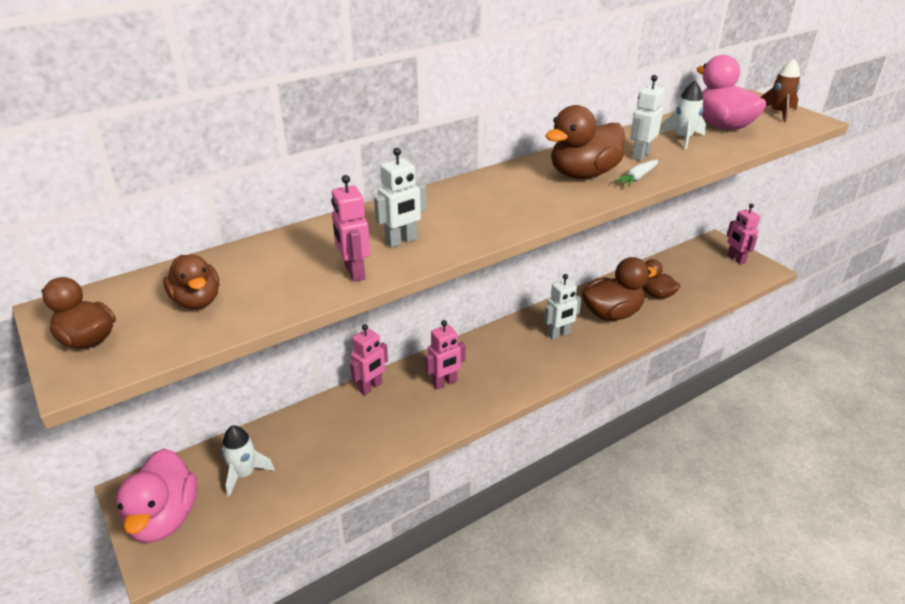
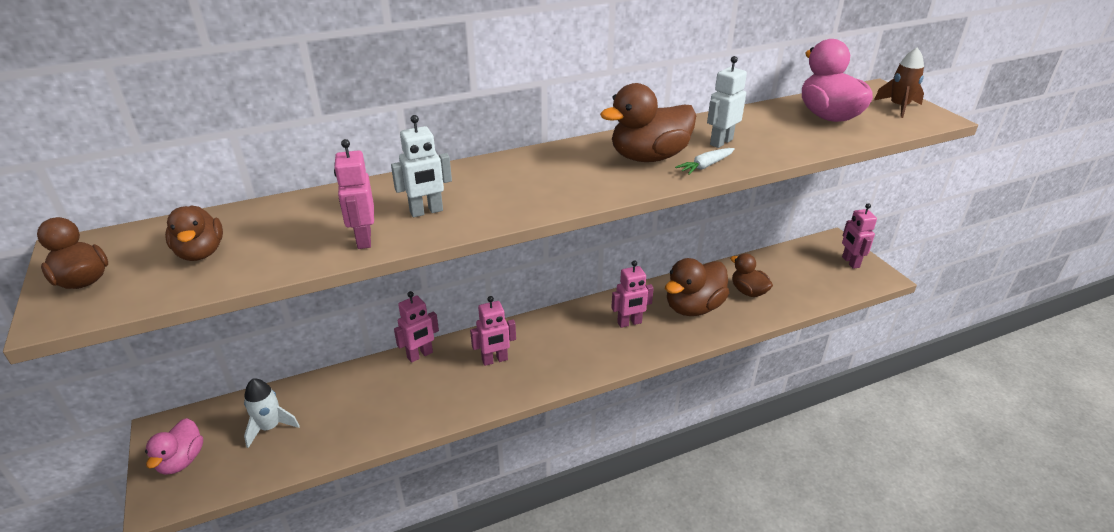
camera: 10 degrees right, 0 degrees up
(164, 518) = (181, 460): pink duck -> pink duck, size x0.62
(559, 334) = (629, 323): white robot -> pink robot
(612, 314) = (693, 307): brown duck -> brown duck turned 150 degrees clockwise
(683, 138) = (777, 127): white rocket -> none

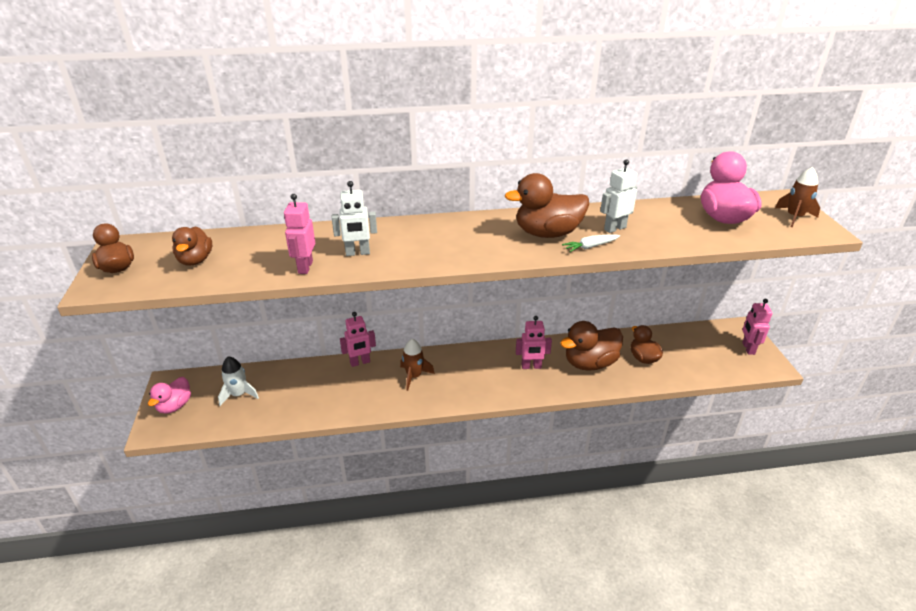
camera: 15 degrees right, 0 degrees up
(495, 360) = (414, 376): pink robot -> brown rocket

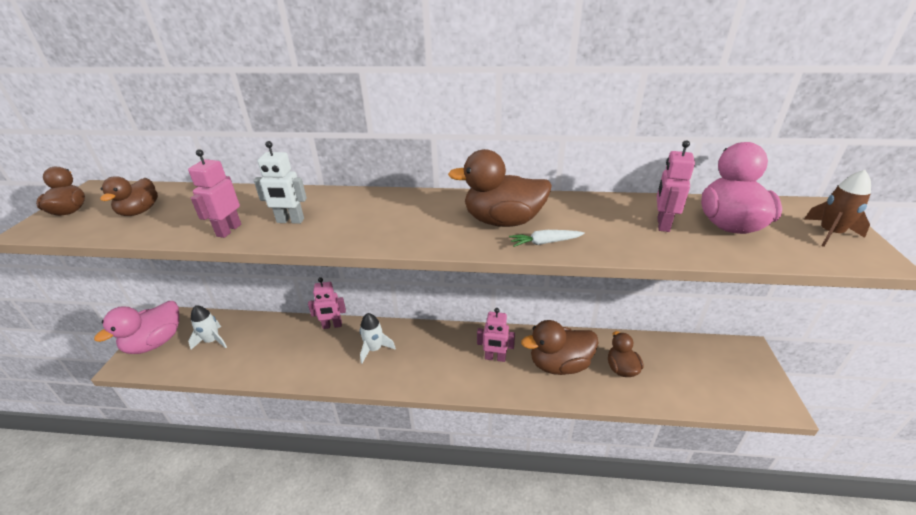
camera: 15 degrees right, 0 degrees up
(175, 406) = (155, 342): pink duck -> pink duck, size x1.61
(414, 376) = (375, 349): brown rocket -> white rocket
(614, 228) = (585, 223): white robot -> none
(748, 348) = (752, 377): pink robot -> pink robot (662, 224)

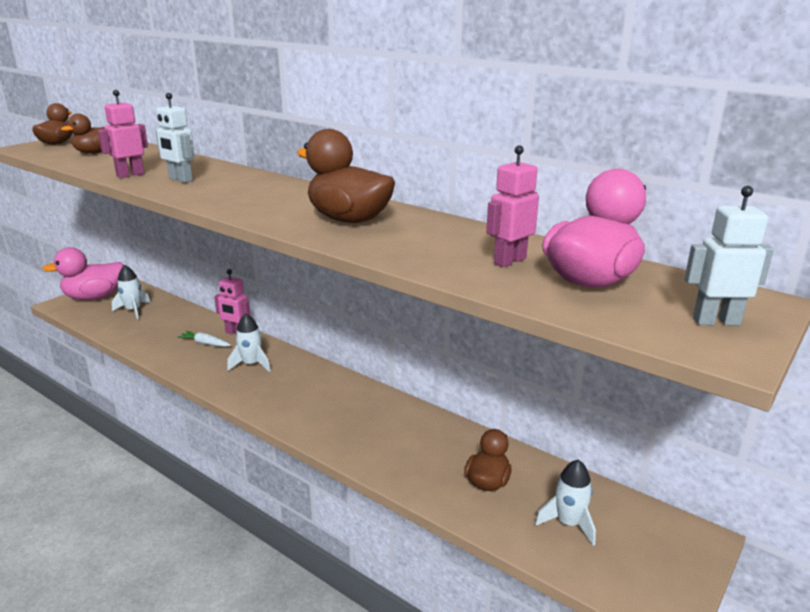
camera: 30 degrees right, 10 degrees down
(495, 358) = (355, 415): pink robot -> none
(545, 242) = (357, 241): white carrot -> white carrot (205, 343)
(559, 364) = (418, 449): brown duck -> none
(687, 374) = (568, 523): none -> white rocket
(830, 233) = (716, 321): brown rocket -> white robot

